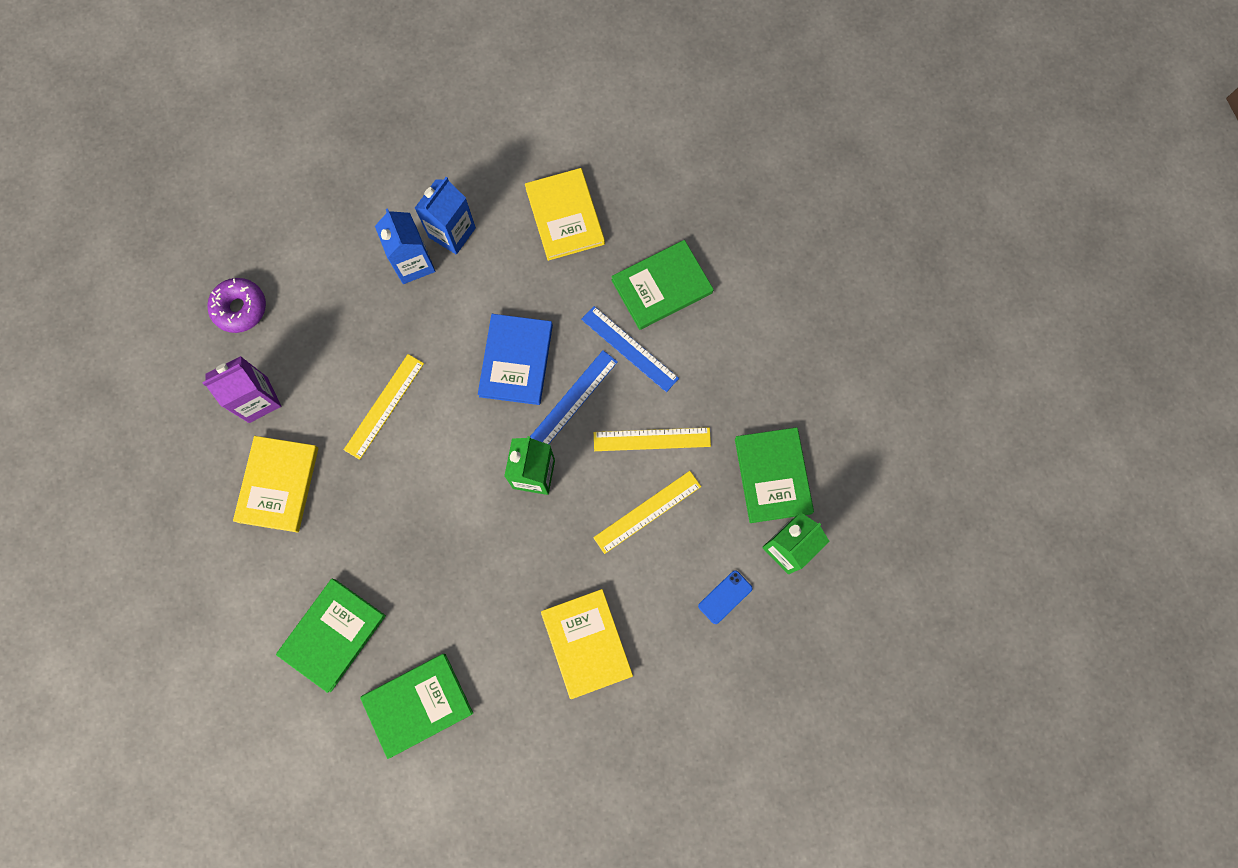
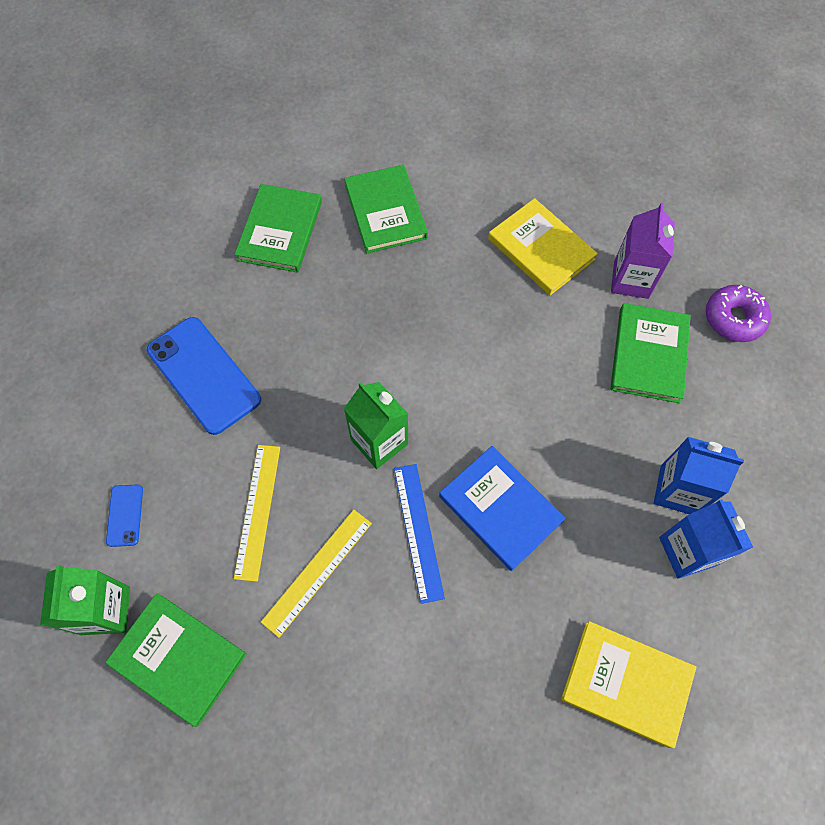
camera: 130 degrees right, 10 degrees down
(384, 406) = (546, 368): yellow ruler -> none
(586, 643) = (203, 375): yellow book -> blue phone
(629, 348) = (424, 627): blue ruler -> none
(662, 286) = (464, 721): green book -> green book (649, 354)

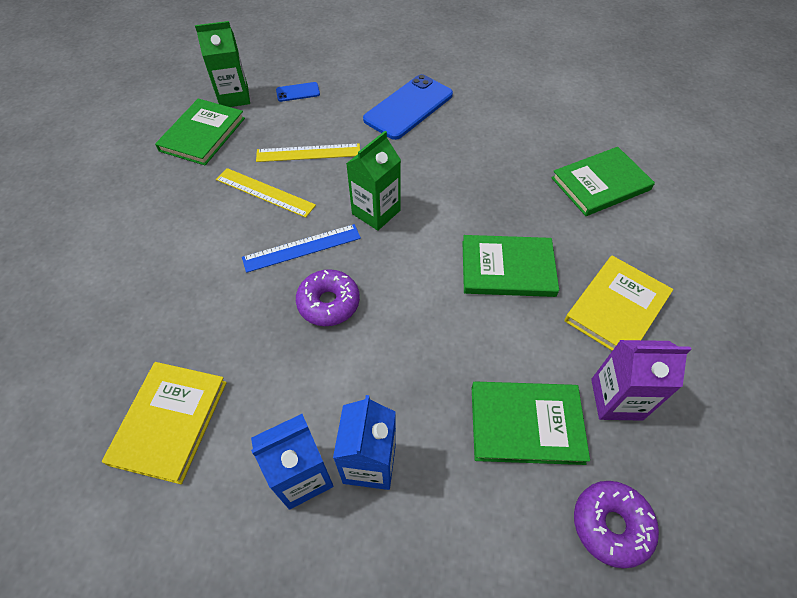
camera: 80 degrees right, 10 degrees down
(280, 231) = (549, 124): green book -> green book (507, 268)
(500, 508) = (329, 303): blue book -> purple donut

